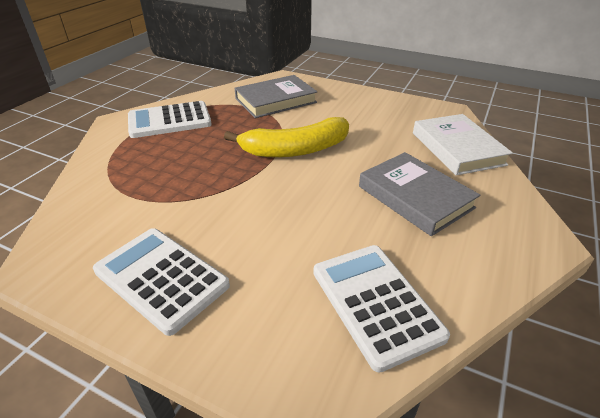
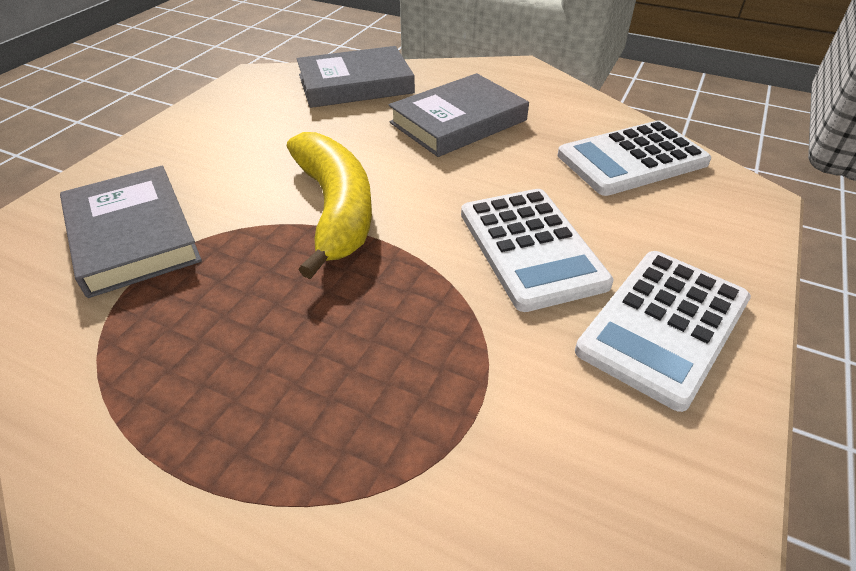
camera: 90 degrees left, 5 degrees up
(169, 121) = (153, 412): white calculator -> white calculator (531, 248)
(457, 148) = (355, 84): white book -> grey book

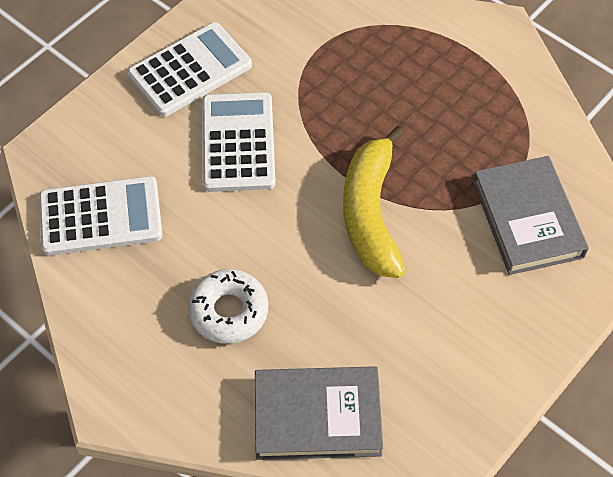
camera: 165 degrees left, 15 degrees up
(458, 122) = (229, 311): grey book -> white donut

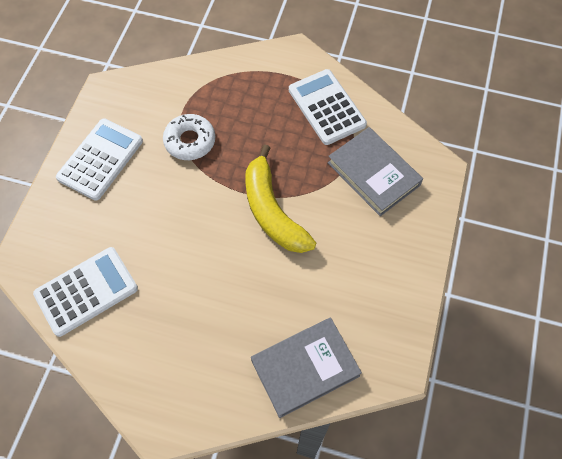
camera: 25 degrees left, 5 degrees up
(229, 311) = (210, 321): white donut -> white donut (190, 141)
(238, 143) = (159, 198): white calculator -> white calculator (326, 107)

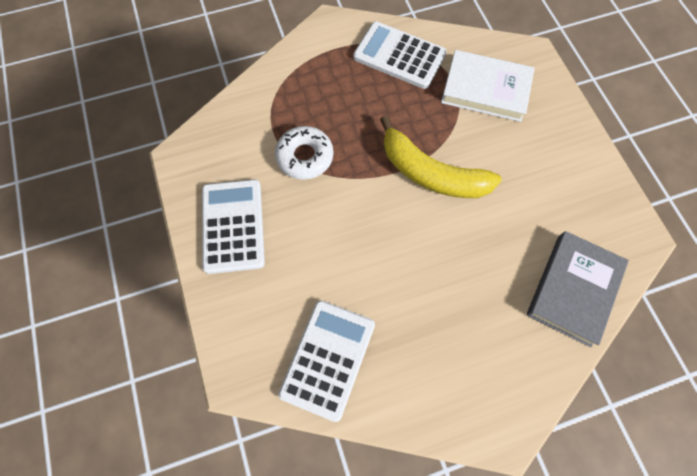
camera: 35 degrees left, 5 degrees up
(373, 174) = (485, 89): grey book -> white book

